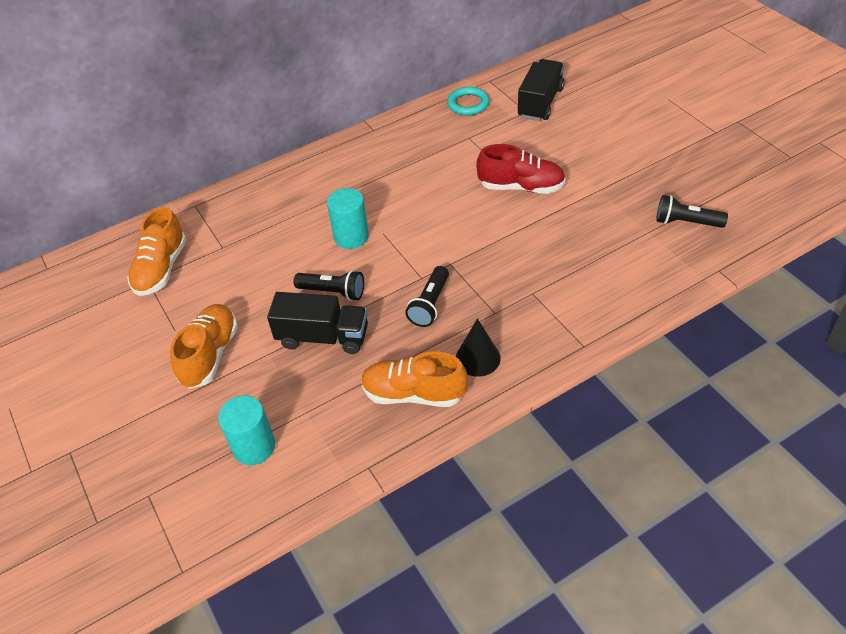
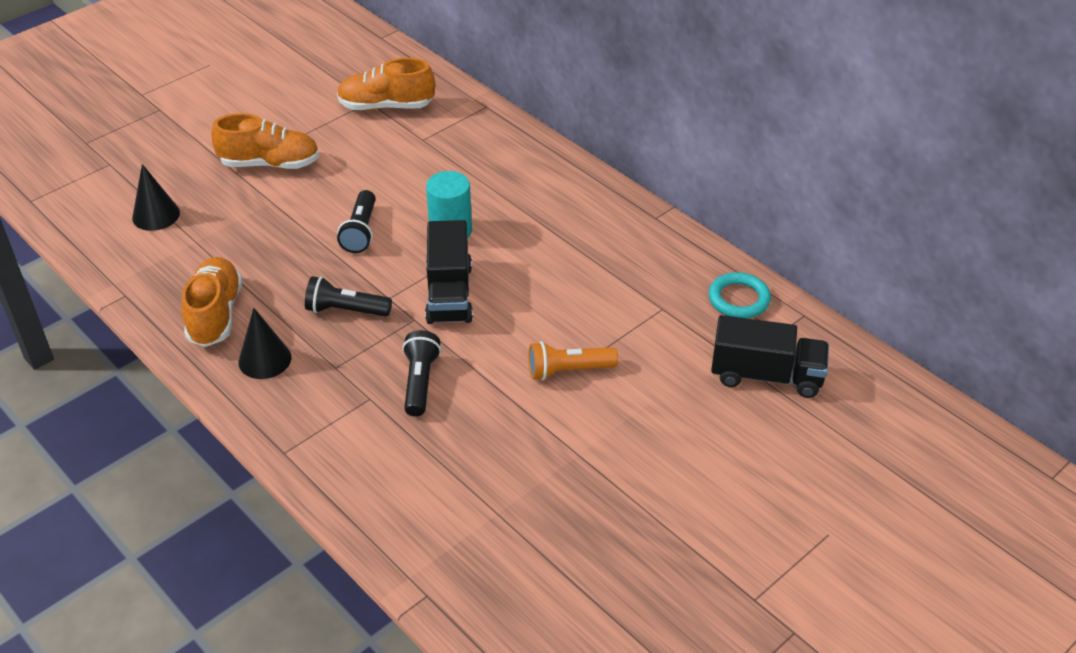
camera: 75 degrees right, 5 degrees down
(254, 447) = (156, 215): turquoise cylinder -> black cone
(323, 337) = (294, 235): black truck -> black truck (449, 294)
(521, 187) = (568, 370): red shoe -> orange flashlight
(686, 222) = (523, 557): black flashlight -> black flashlight (420, 382)

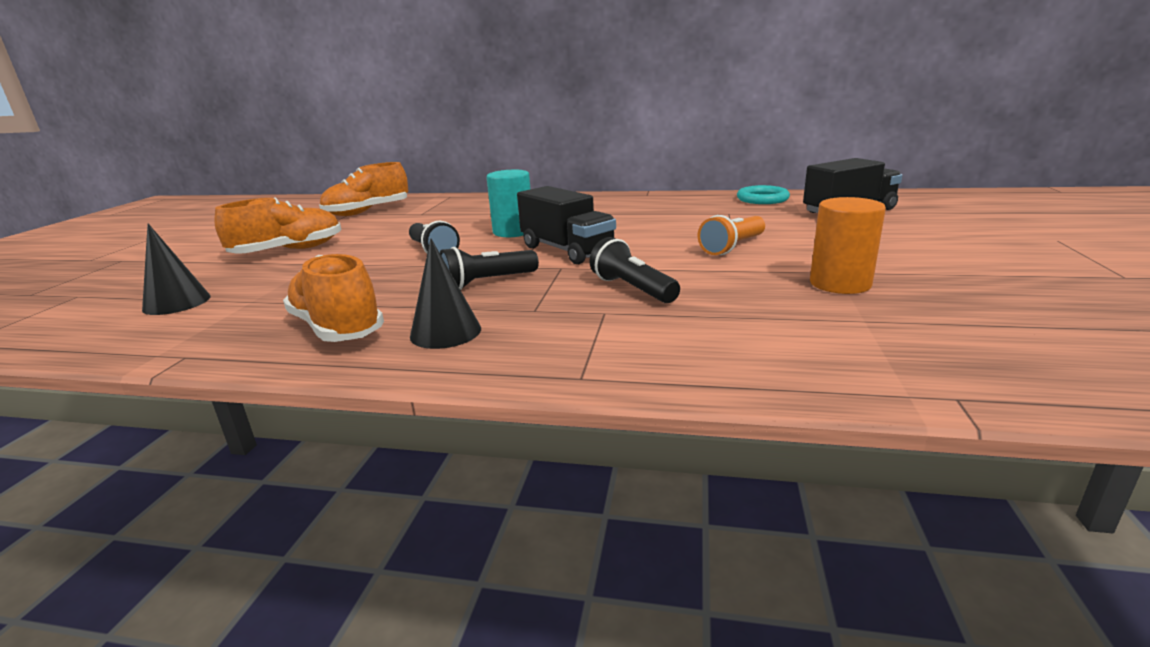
camera: 35 degrees left, 20 degrees down
(553, 469) = (840, 284): none -> orange cylinder

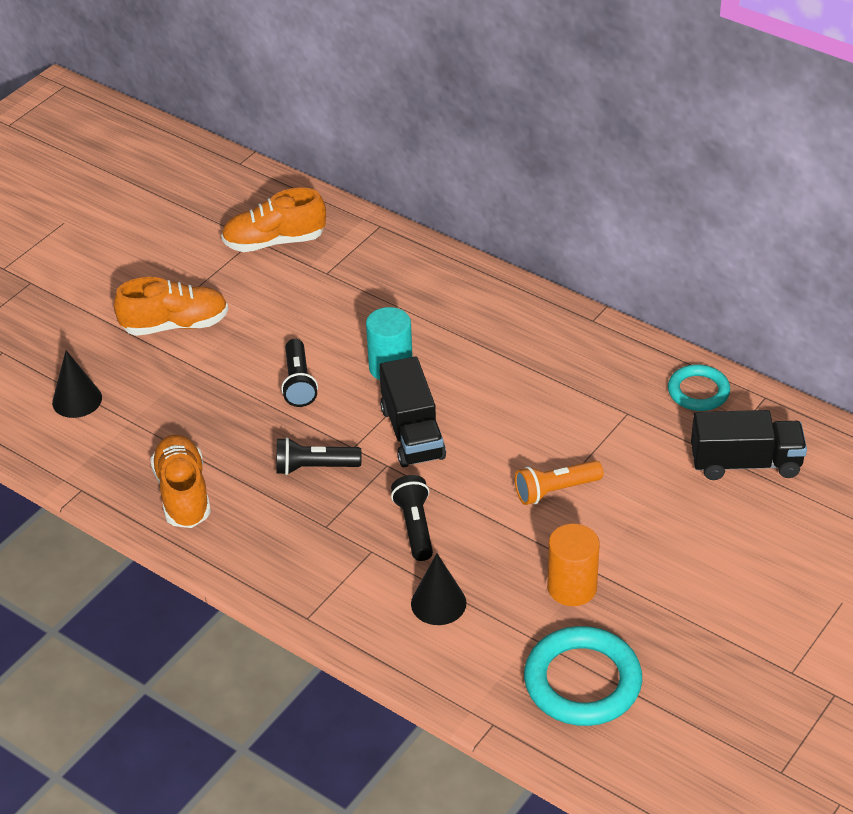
camera: 25 degrees right, 20 degrees up
(445, 332) = (252, 530): black cone -> black cone (438, 603)
(975, 333) = (582, 681): none -> turquoise ring

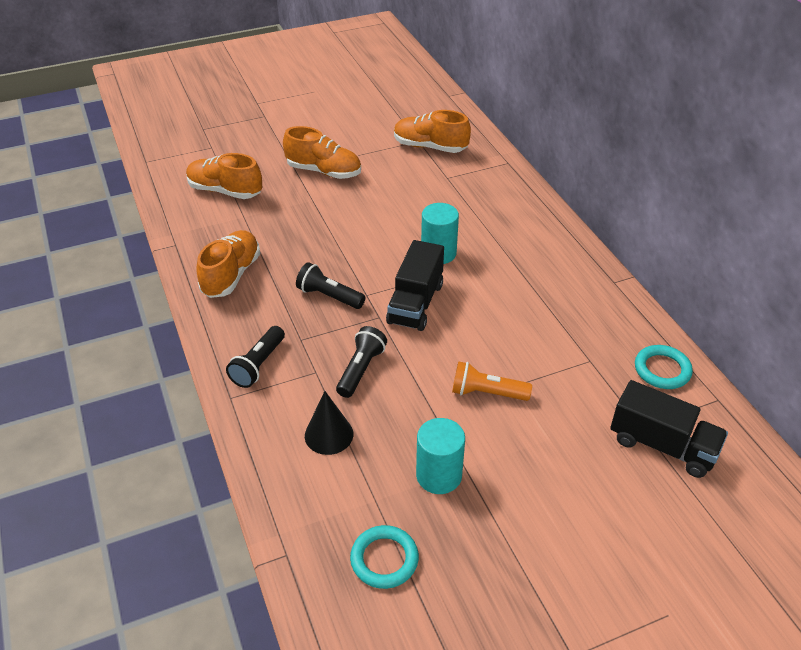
camera: 30 degrees right, 0 degrees up
(77, 400) = (225, 191): black cone -> orange shoe
(299, 383) = (368, 237): black flashlight -> black flashlight (258, 365)
(572, 587) = (439, 475): orange cylinder -> turquoise cylinder
(582, 681) = (384, 559): turquoise ring -> turquoise ring, size x0.61

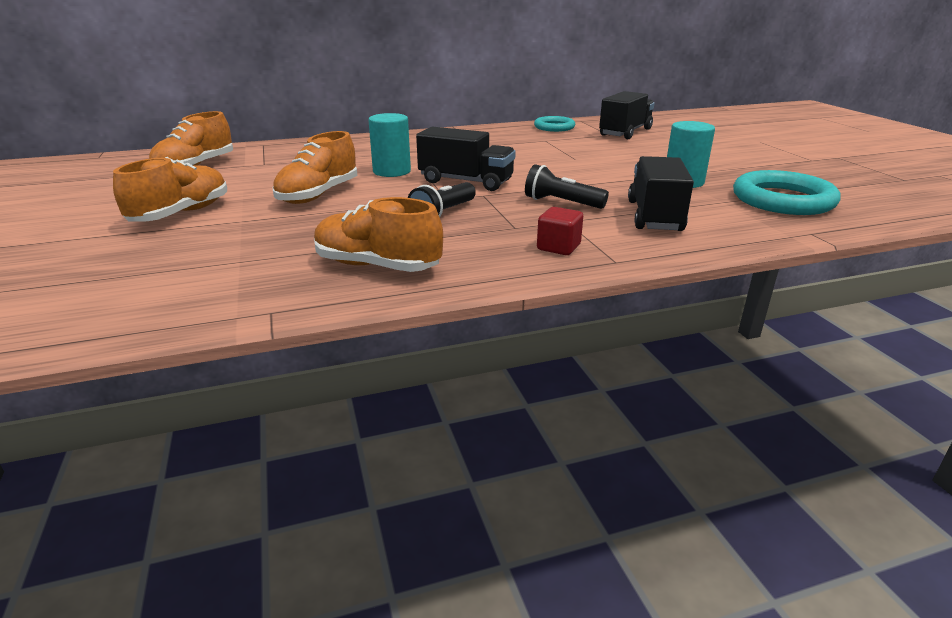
camera: 85 degrees left, 15 degrees down
(225, 191) = (152, 276): orange shoe -> orange shoe (318, 195)
(258, 365) = (558, 247): black flashlight -> red cube
(329, 434) = (654, 216): black cone -> black truck
(384, 559) = (783, 200): turquoise ring -> turquoise ring, size x1.65
(486, 393) = (585, 165): orange flashlight -> none

